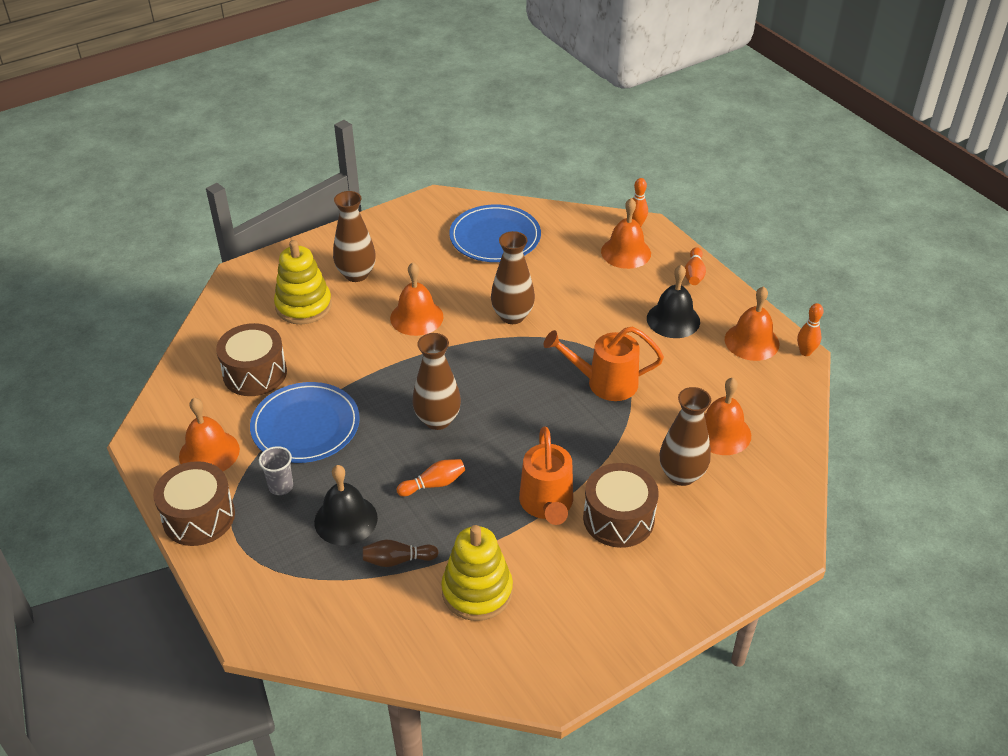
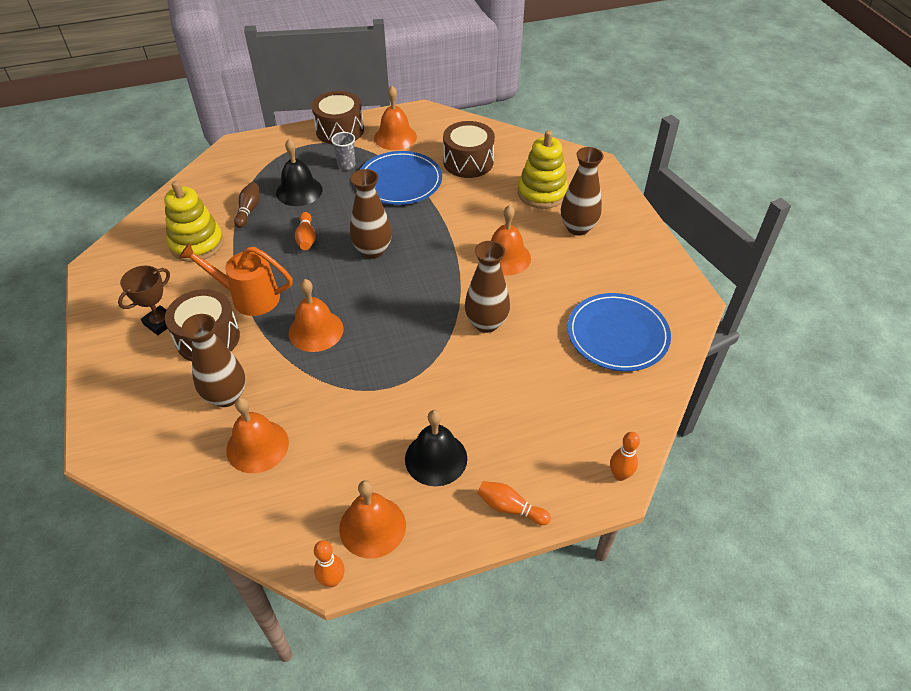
camera: 105 degrees right, 5 degrees up
(604, 383) = (366, 370): orange watering can -> none
(616, 572) = (160, 323): none -> brown trophy
(626, 252) = (567, 448): orange bell -> orange bell (316, 330)

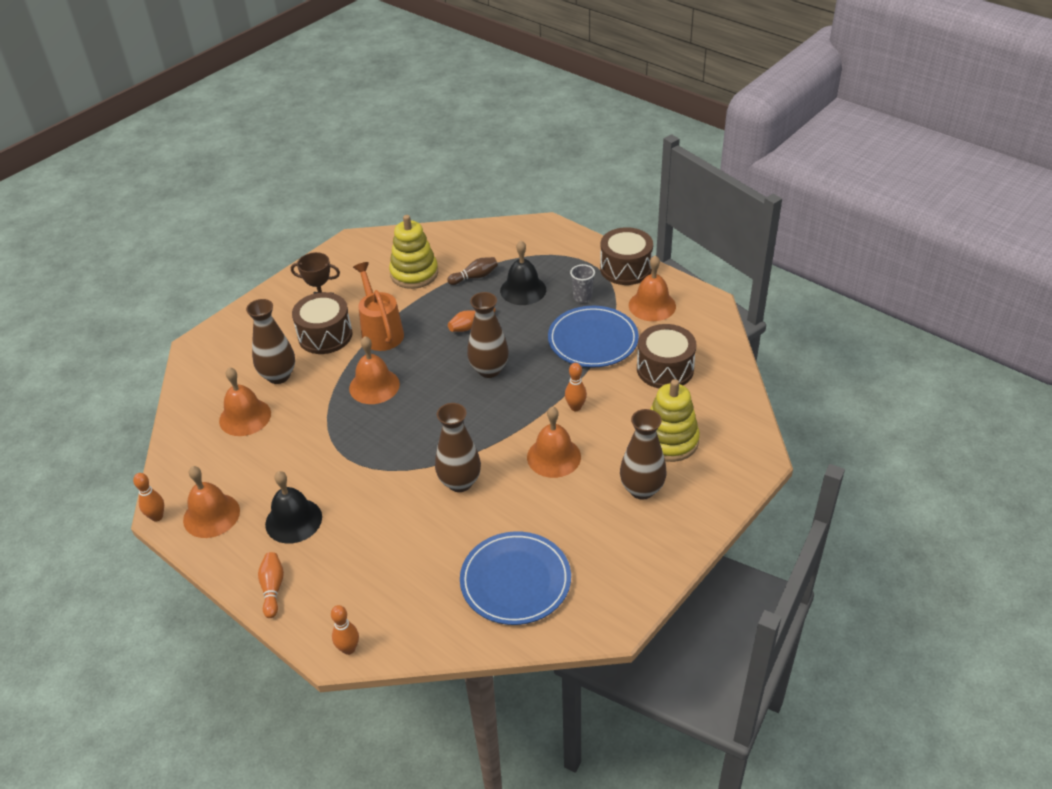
camera: 60 degrees right, 5 degrees down
(464, 223) = (575, 407): none -> orange bowling pin

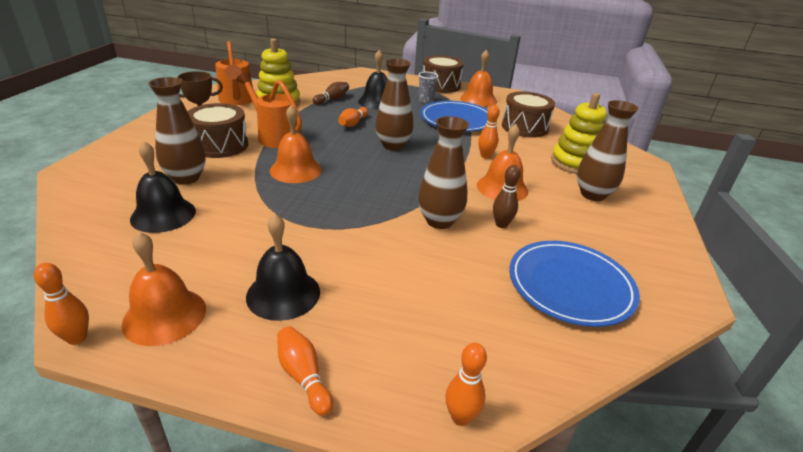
camera: 30 degrees left, 10 degrees down
(245, 417) = (163, 215): orange bell -> black bell
(373, 264) = (237, 101): none -> orange watering can
(513, 501) = (501, 224): none -> brown bowling pin

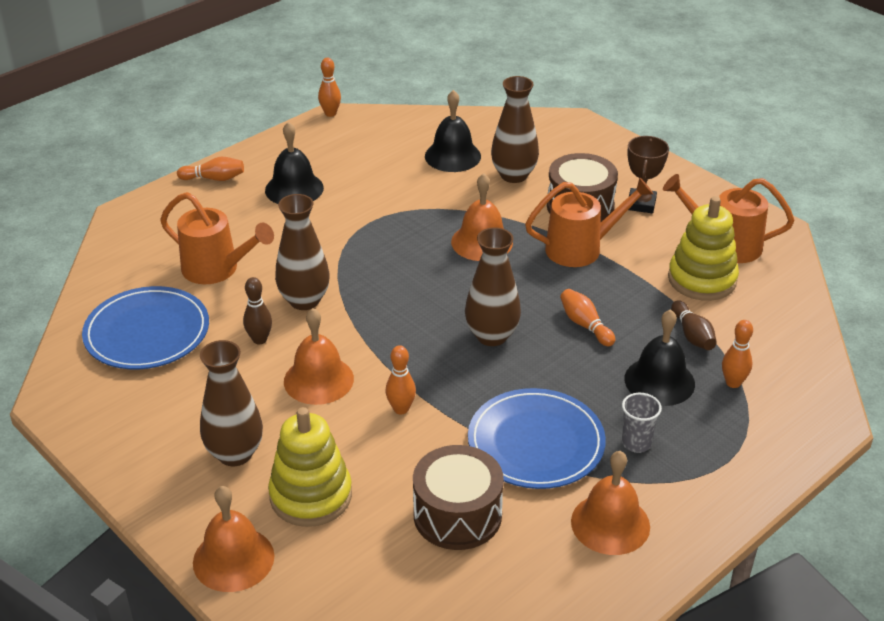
camera: 125 degrees right, 5 degrees up
(164, 315) = (320, 142): orange bell -> orange bell (233, 559)
(440, 85) = (710, 505): brown drum -> none
(455, 285) = (217, 270): none -> orange watering can
(460, 417) = (122, 222): orange bowling pin -> orange bowling pin (733, 383)

